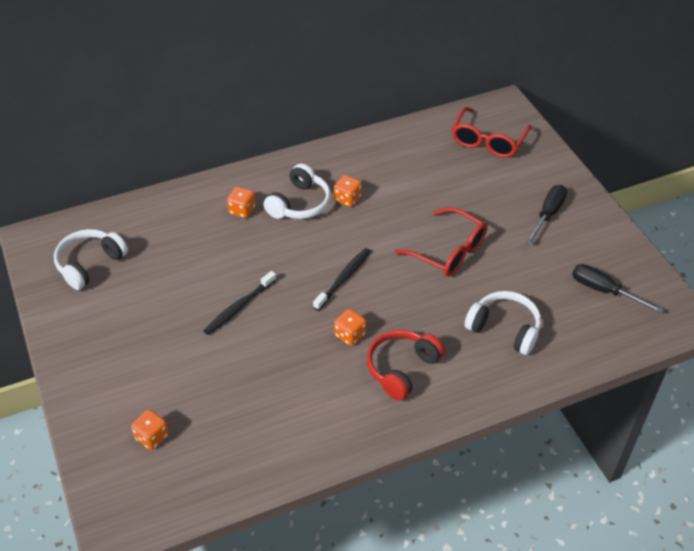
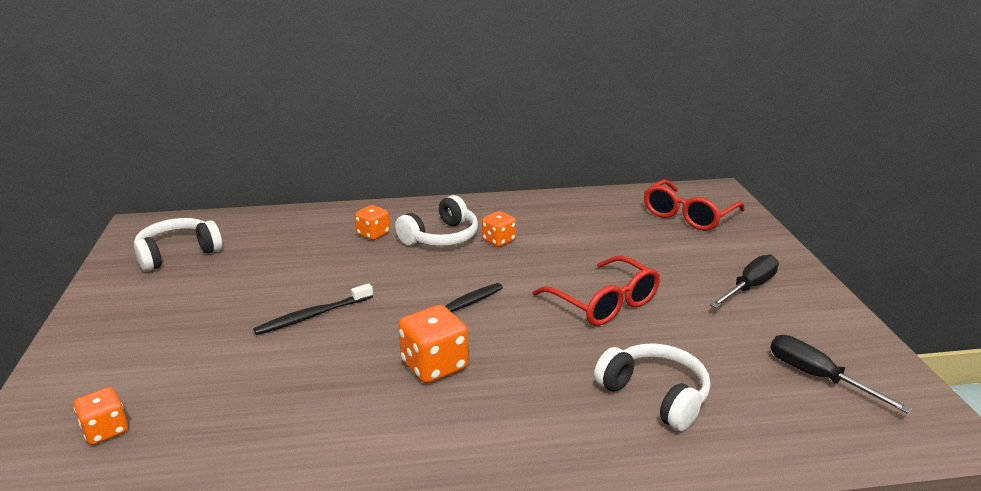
camera: 15 degrees right, 20 degrees down
(350, 335) = (434, 366): orange dice -> orange dice, size x1.58
(402, 368) = (487, 416): red headphones -> none

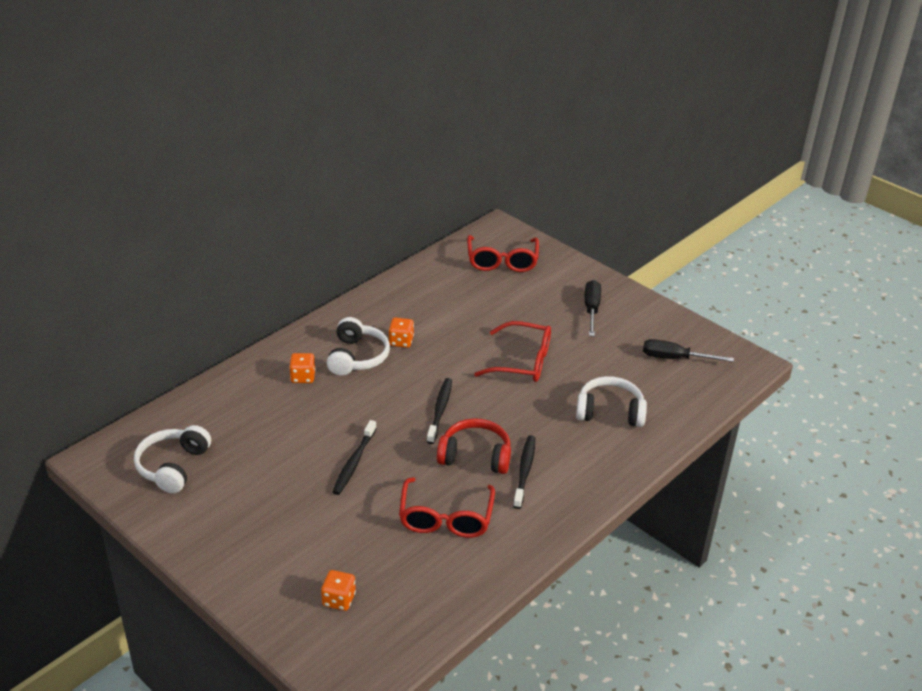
camera: 40 degrees left, 10 degrees up
(317, 411) = (446, 518): none -> red glasses
(434, 366) = (475, 456): orange dice -> red headphones
(468, 408) = (524, 471): none -> black toothbrush

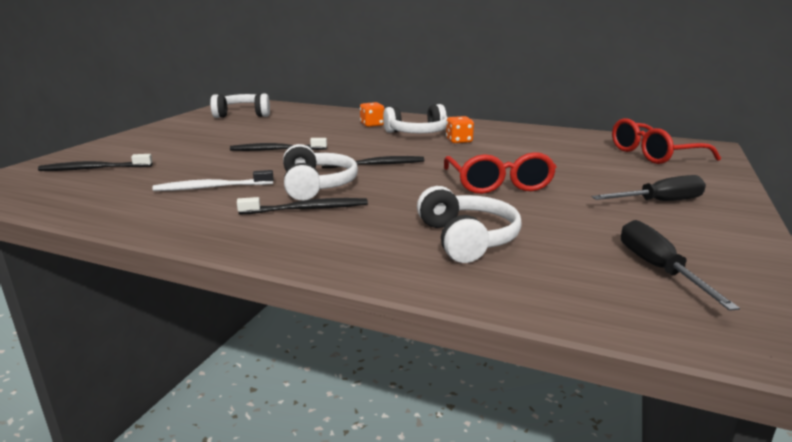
camera: 70 degrees right, 15 degrees down
(339, 600) = (94, 169): orange dice -> black toothbrush
(446, 518) = (211, 187): red glasses -> white toothbrush
(475, 456) = (317, 186): red headphones -> white headphones

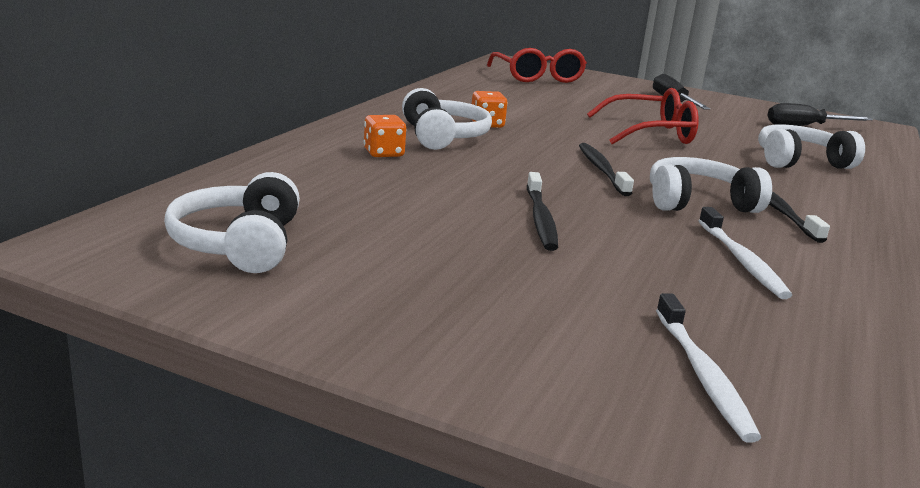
camera: 90 degrees left, 0 degrees up
(94, 169) = (702, 375): black toothbrush -> white toothbrush

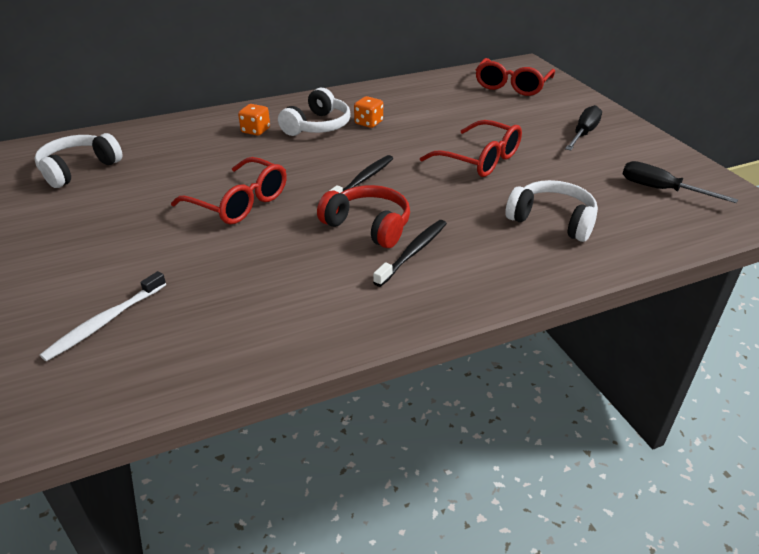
camera: 45 degrees right, 15 degrees up
(540, 219) = (240, 203): black toothbrush -> red glasses
(698, 202) = (368, 226): white headphones -> red headphones
(741, 260) = (289, 275): white toothbrush -> none

